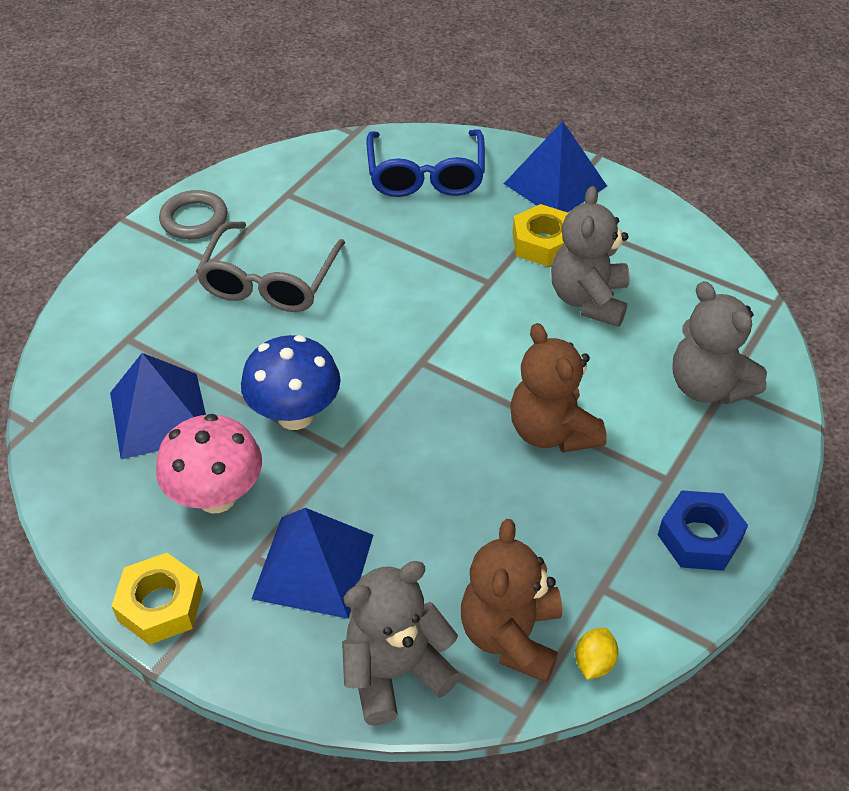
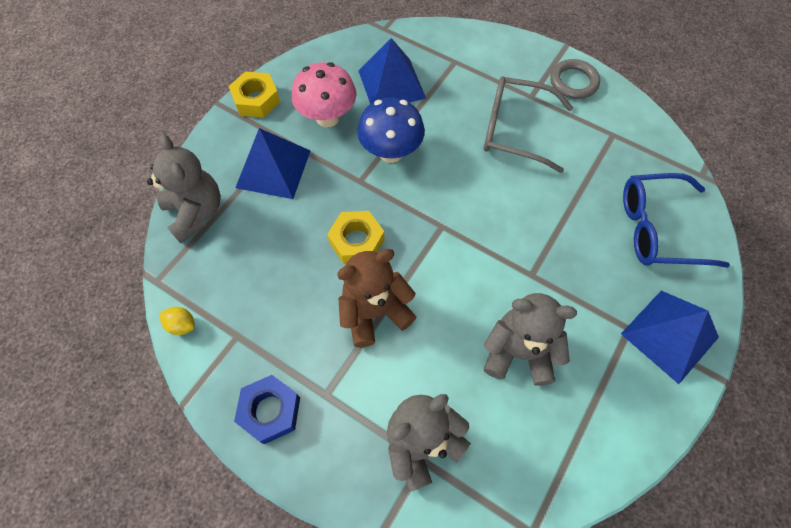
camera: 90 degrees right, 15 degrees up
(511, 635) = (209, 276): brown teddy bear -> none
(543, 243) = (585, 319): yellow nut -> yellow nut (356, 241)

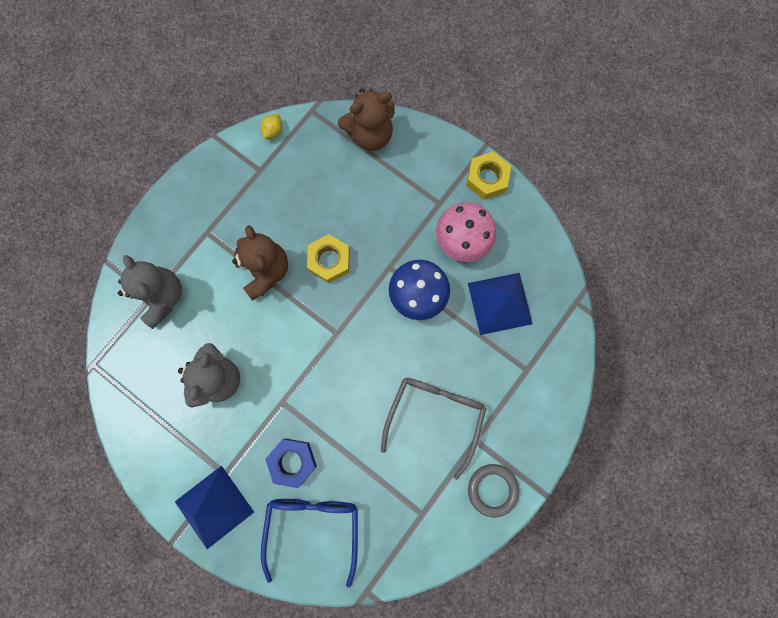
camera: 95 degrees right, 15 degrees up
(196, 212) = (370, 134): grey teddy bear -> brown teddy bear
(270, 411) = (201, 194): blue nut -> blue nut (292, 462)
(273, 169) = (408, 194): blue pyramid -> none

